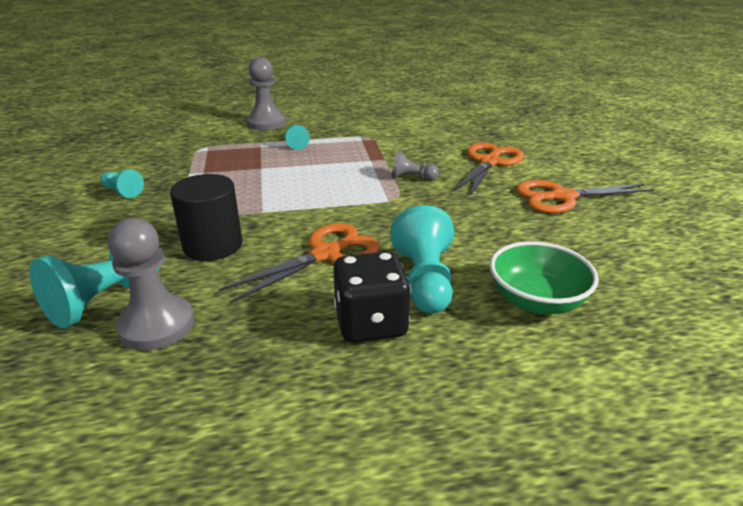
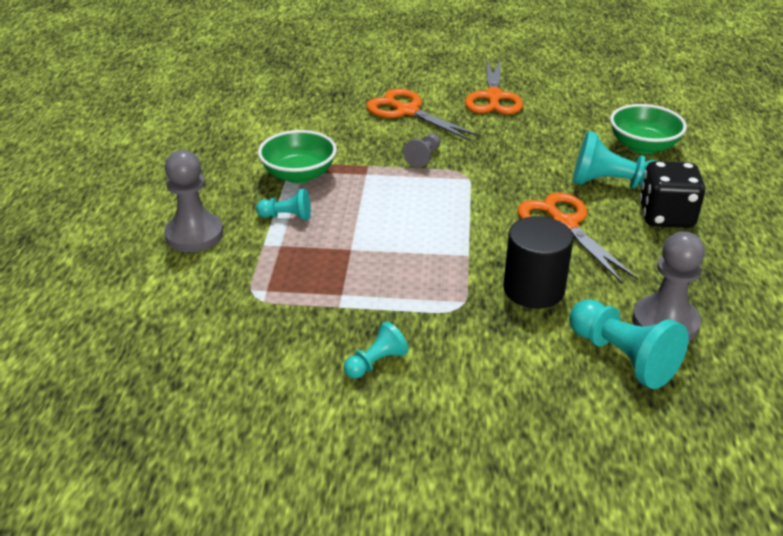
camera: 75 degrees left, 5 degrees up
(355, 139) = (299, 175): none -> green bowl

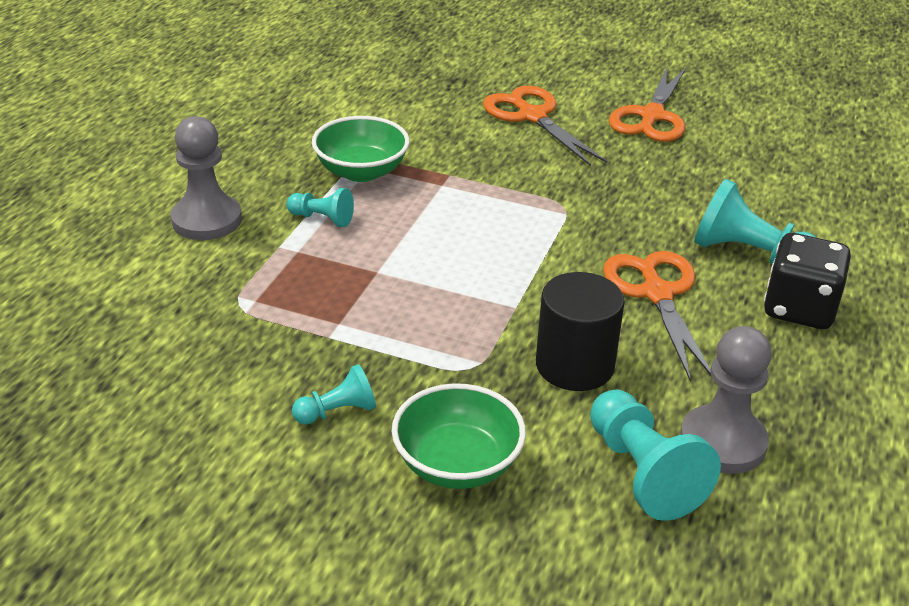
camera: 15 degrees right, 0 degrees up
(423, 157) = (523, 177): grey pawn -> none
(643, 146) = (818, 213): green bowl -> green bowl (457, 464)

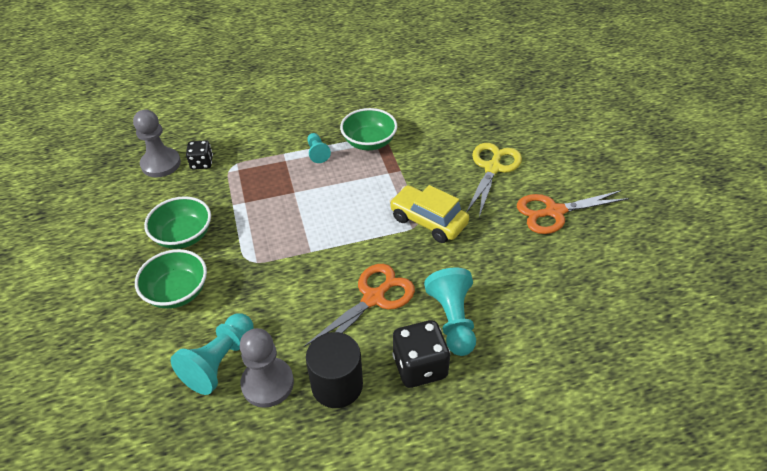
camera: 55 degrees right, 10 degrees up
(187, 329) = (202, 163): none -> black dice
(206, 220) = (281, 123): grey pawn -> grey pawn (161, 164)
(337, 412) = (183, 236): turquoise pawn -> green bowl
(532, 116) = (492, 168): orange scissors -> yellow scissors
(568, 197) = (428, 221): none -> yellow car
(574, 365) = (282, 296): black cylinder -> black cylinder (337, 385)

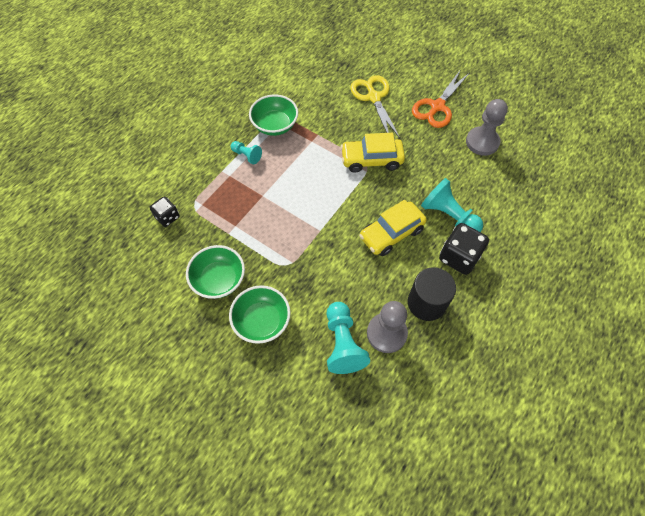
camera: 40 degrees left, 15 degrees up
(161, 164) = (134, 238): grey pawn -> grey pawn (482, 142)
(374, 298) = (391, 233): orange scissors -> yellow car

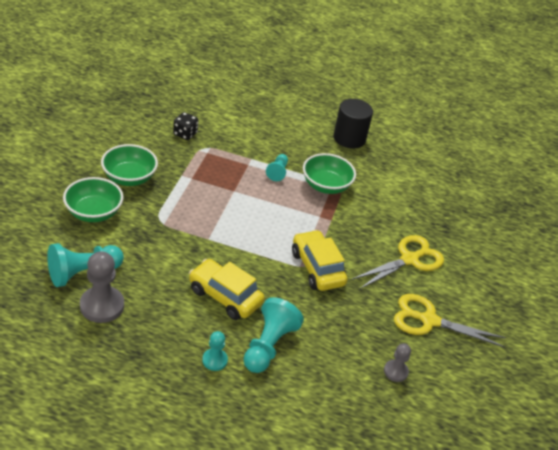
camera: 65 degrees right, 20 degrees down
(426, 303) = (146, 336): black cylinder -> black cylinder (349, 138)
(437, 107) = (428, 320): orange scissors -> yellow scissors
(459, 257) = (214, 360): black dice -> turquoise pawn
(482, 142) = (395, 371): grey pawn -> grey pawn, size x0.56

